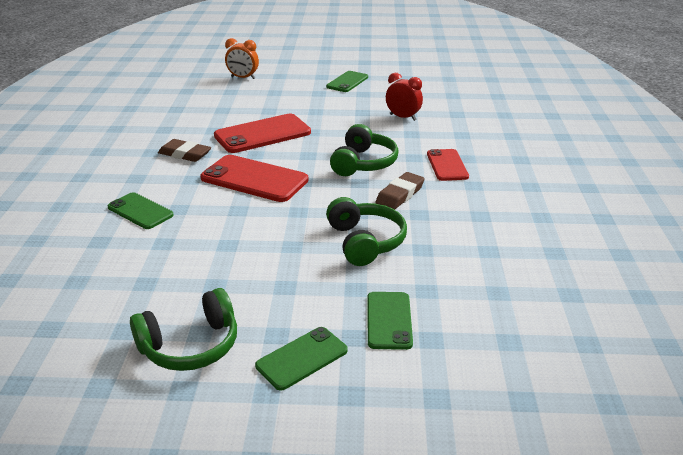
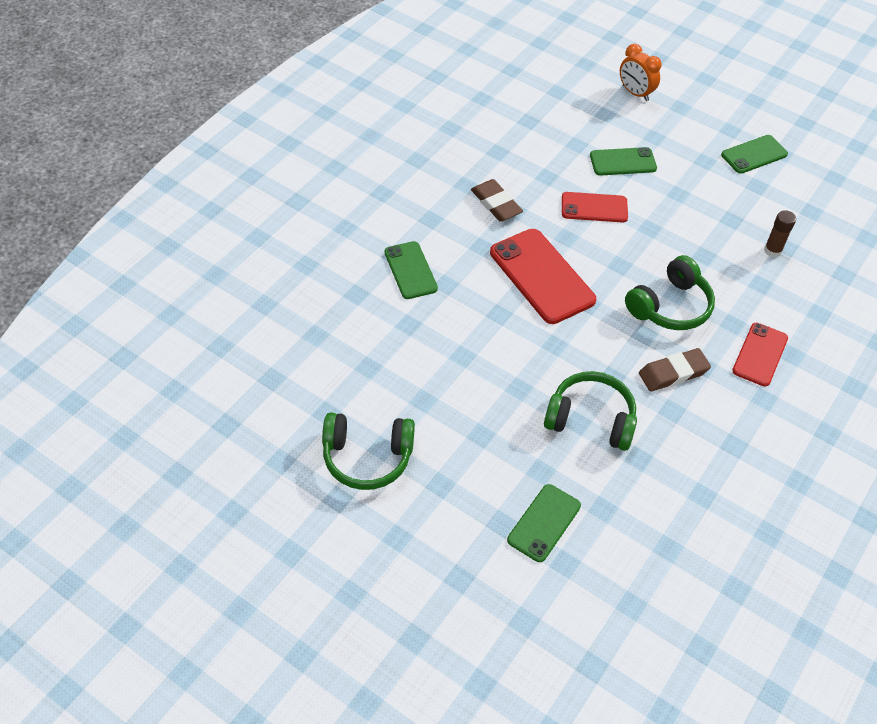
camera: 30 degrees right, 20 degrees up
(262, 134) = (594, 208): red phone -> red phone, size x0.61
(302, 358) = (445, 520): green phone -> green phone (623, 162)
(365, 242) = (591, 419): green headphones -> green headphones turned 90 degrees counterclockwise
(403, 117) = (772, 251): red clock -> brown glue stick

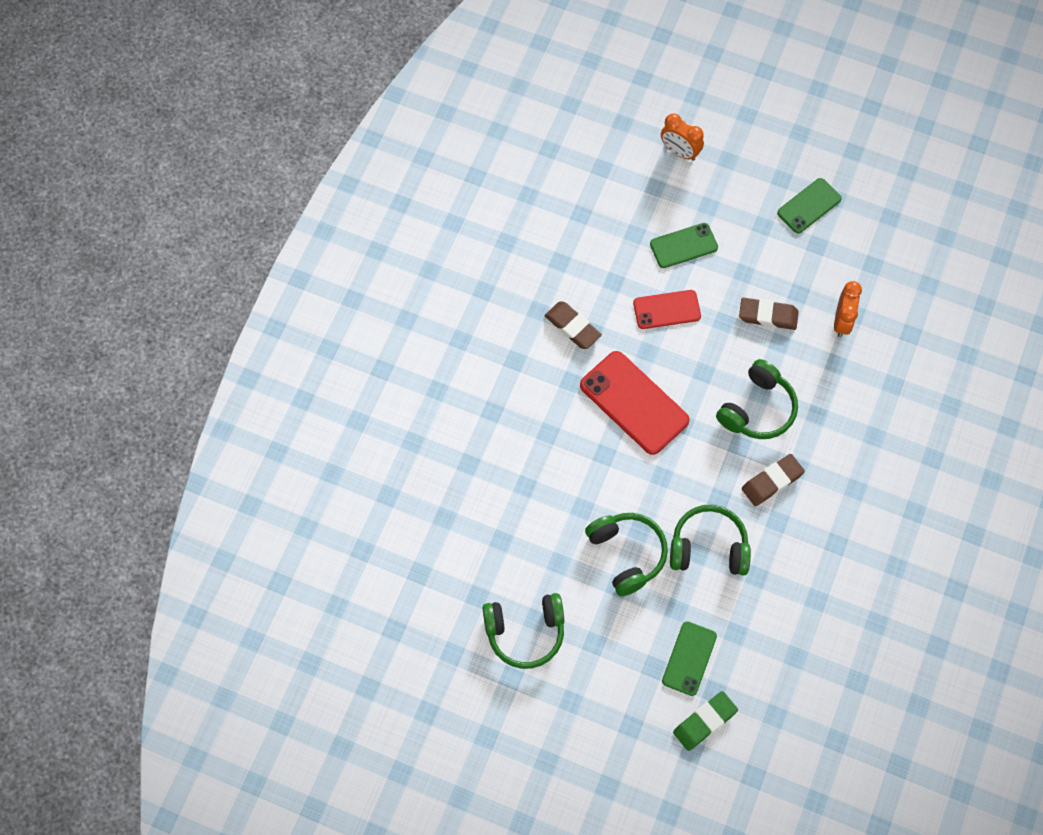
camera: 10 degrees left, 15 degrees up
(410, 270) = (511, 425): green phone -> none
(499, 407) = (627, 554): none -> green headphones
(547, 593) = (705, 722): none -> green eraser
(696, 231) = (768, 315): none -> brown eraser
(760, 354) = (845, 443): red phone -> none
(772, 251) = (842, 321): brown glue stick -> orange clock

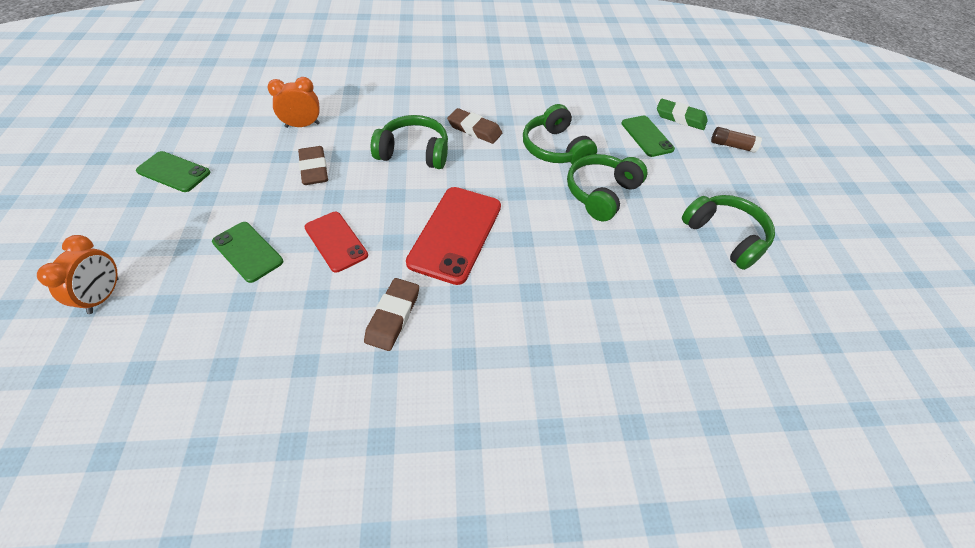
camera: 120 degrees left, 15 degrees down
(635, 744) = (732, 146): none -> brown glue stick
(689, 658) = (647, 136): green phone -> green phone turned 75 degrees clockwise

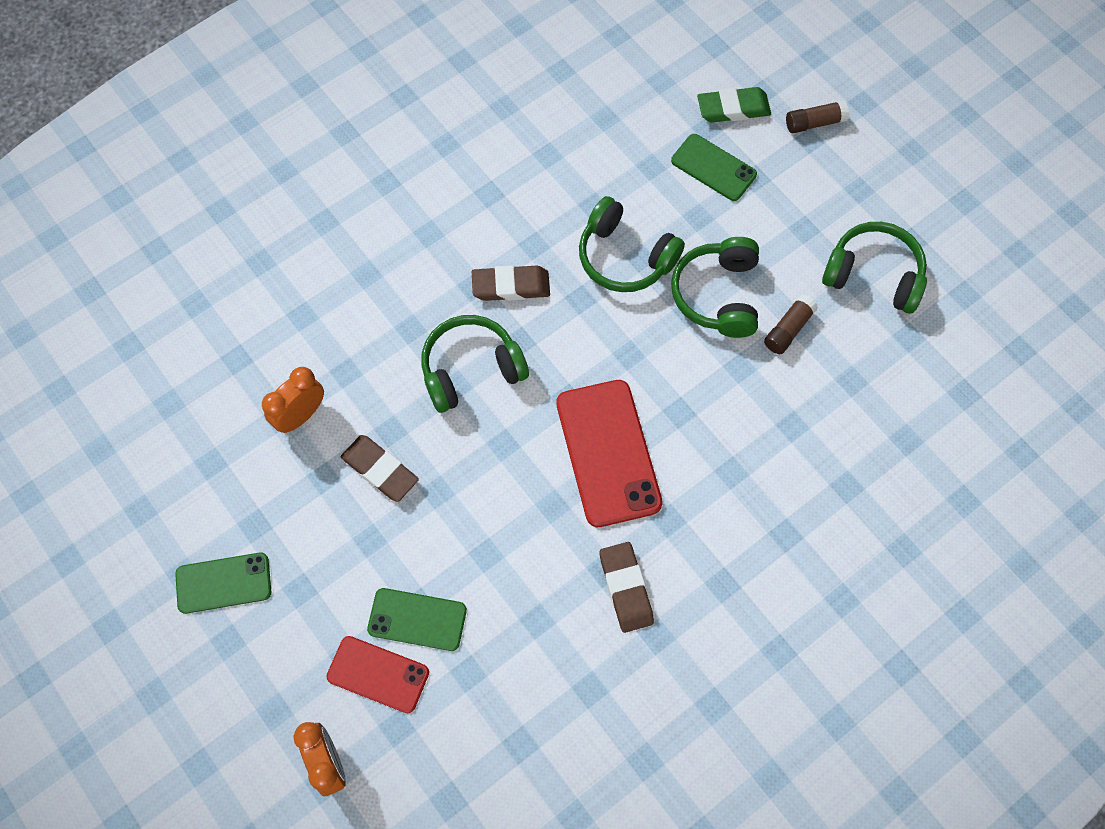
camera: 30 degrees left, 15 degrees up
(336, 241) = (495, 545): red phone -> red phone (378, 674)
(638, 234) = (788, 329): none -> brown glue stick

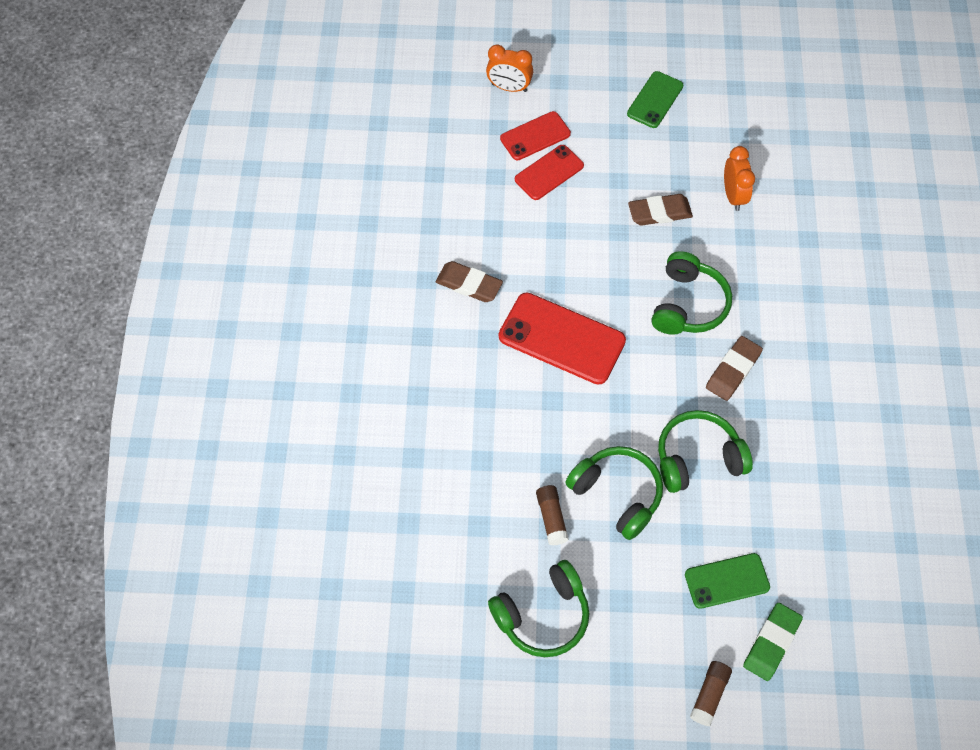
camera: 130 degrees right, 5 degrees down
(417, 619) = (549, 172): green phone -> red phone

